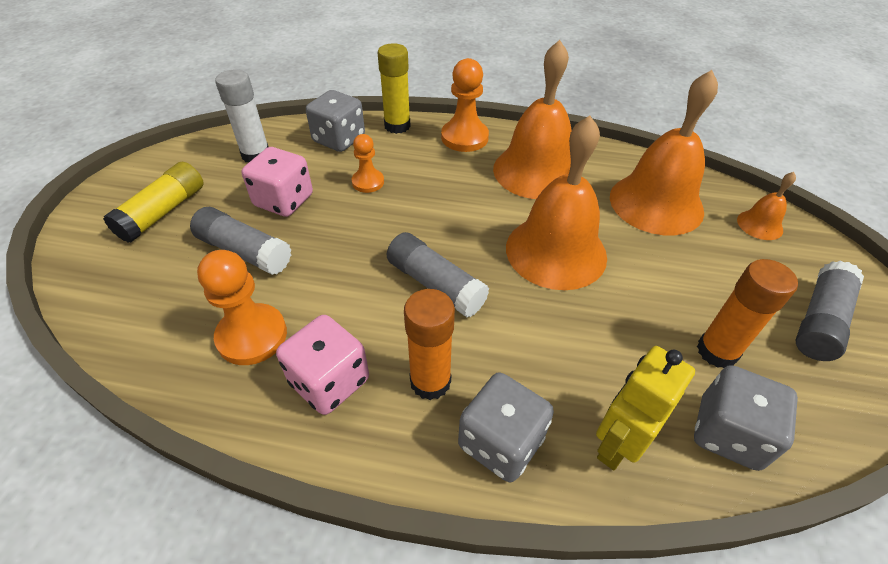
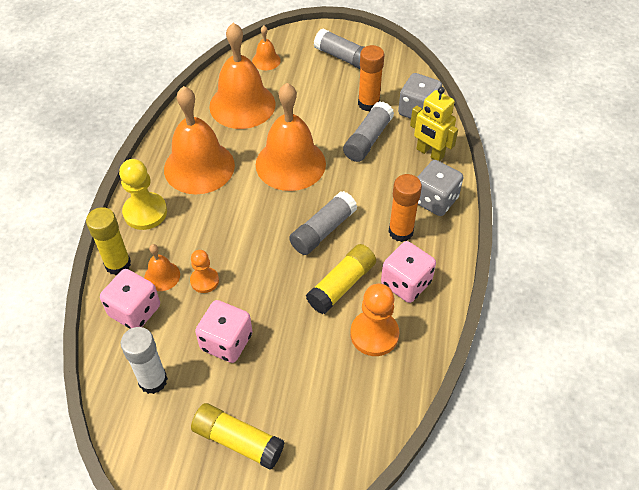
camera: 90 degrees left, 5 degrees up
(244, 251) = (290, 359): grey glue stick -> grey glue stick (367, 139)
(339, 139) = (135, 311): grey dice -> pink dice
(340, 303) = (342, 285): none -> yellow glue stick
(379, 153) = (162, 276): none -> orange bell
(464, 137) = (145, 212): orange pawn -> yellow pawn

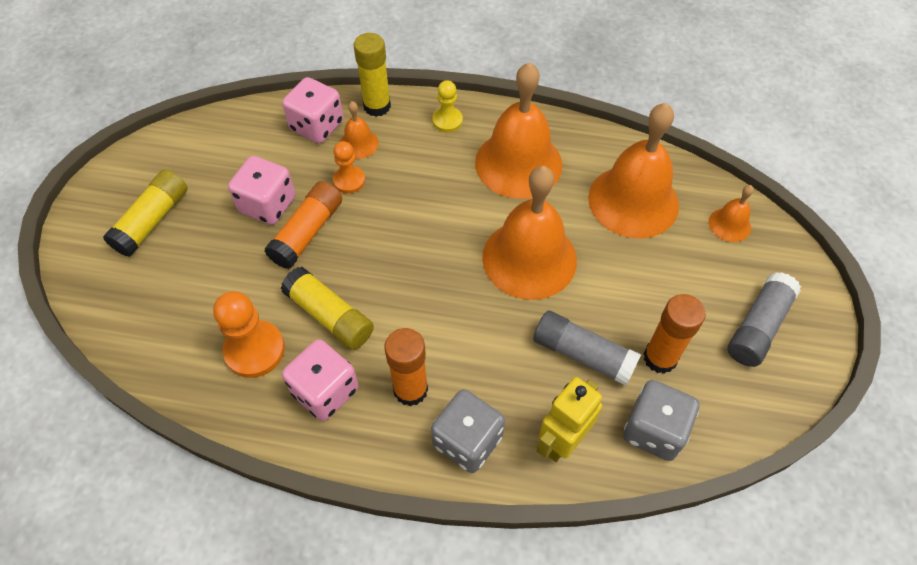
camera: 90 degrees right, 5 degrees up
(145, 212) = (447, 121): yellow pawn -> yellow pawn, size x0.62
(153, 380) = (233, 148): white glue stick -> none
(259, 307) = (307, 232): none -> orange glue stick
(323, 230) = (416, 296): grey glue stick -> none

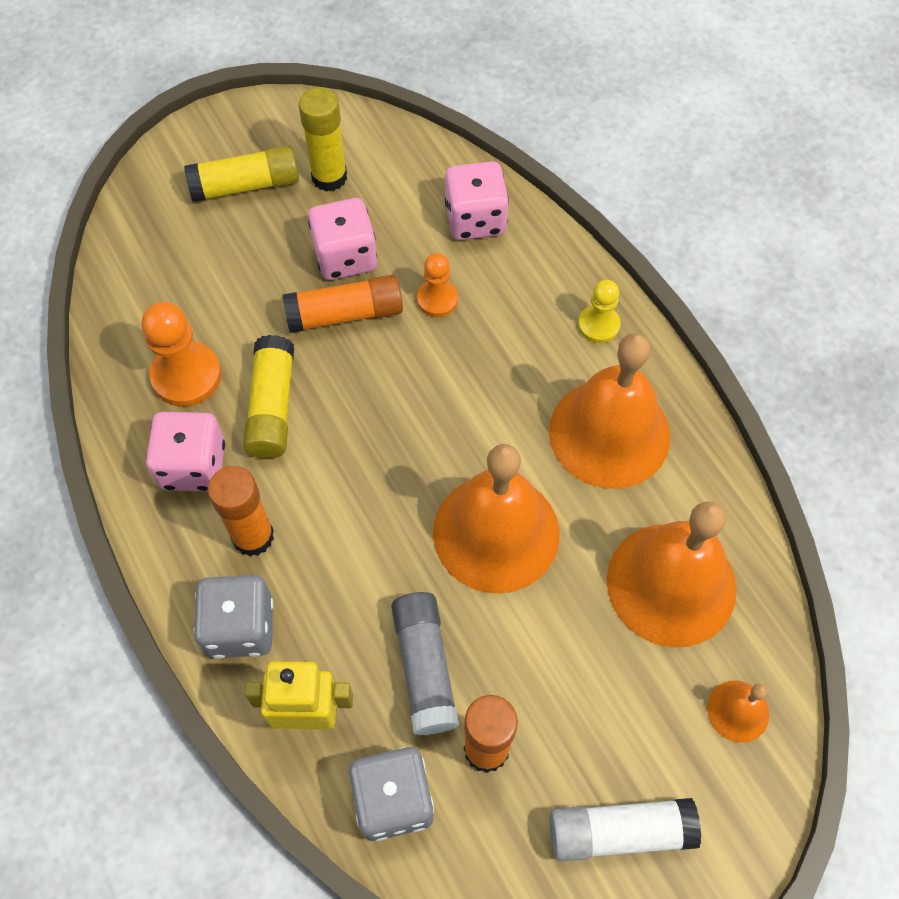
camera: 50 degrees right, 5 degrees up
(359, 143) = (490, 271): orange bell -> none
(377, 106) = (552, 249): yellow glue stick -> yellow glue stick (329, 177)
(758, 327) = (619, 831): grey glue stick -> white glue stick

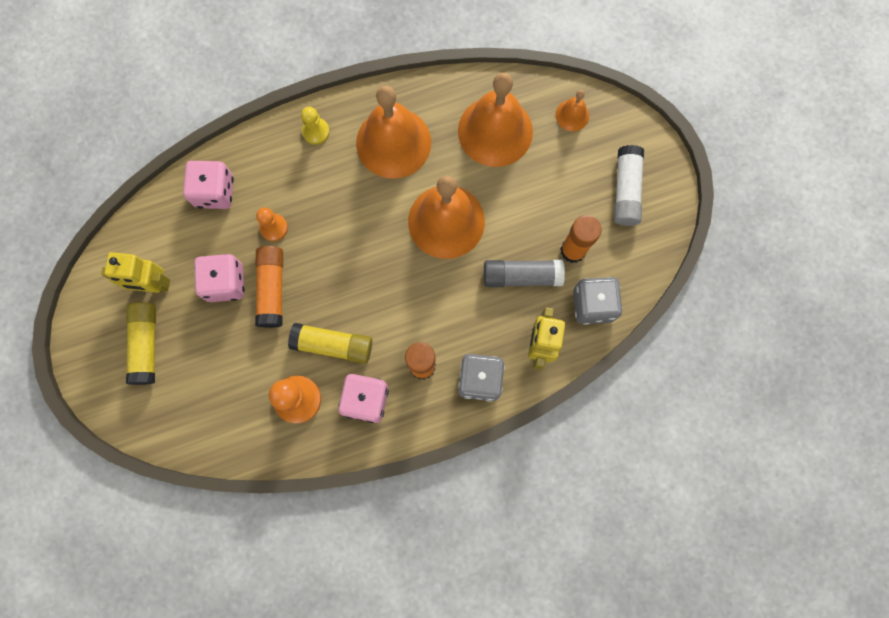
camera: 80 degrees left, 15 degrees up
(329, 177) = (153, 285): yellow glue stick -> yellow robot

